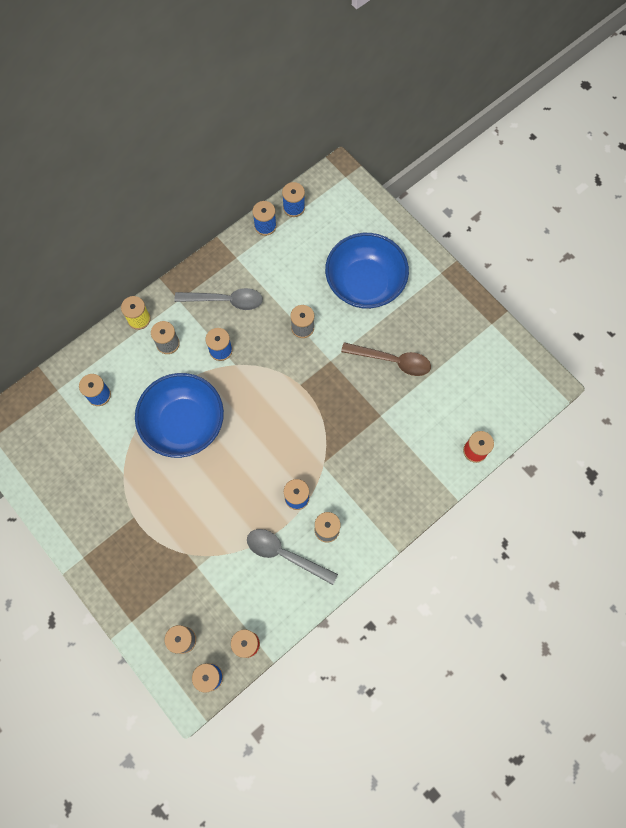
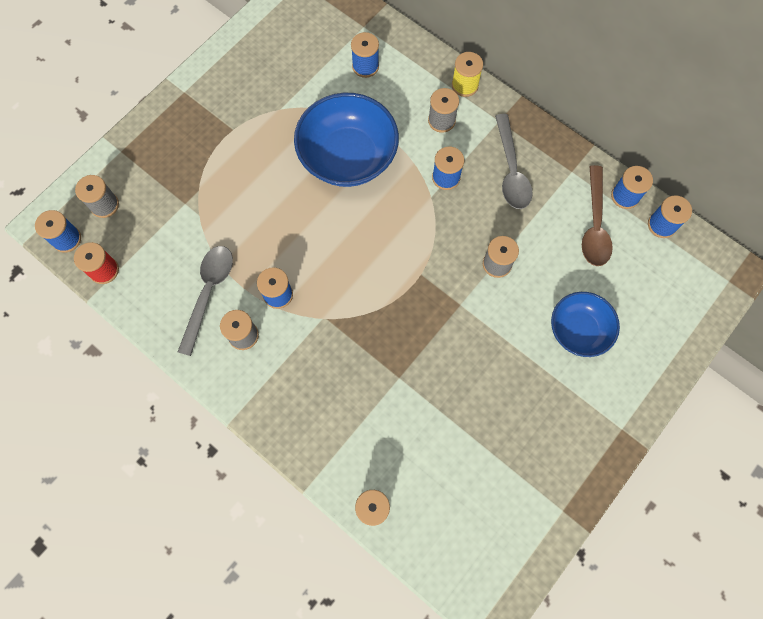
camera: 80 degrees right, 0 degrees up
(365, 283) = (578, 330): blue bowl -> blue bowl, size x0.61
(392, 361) = (476, 381): brown spoon -> brown spoon (594, 224)

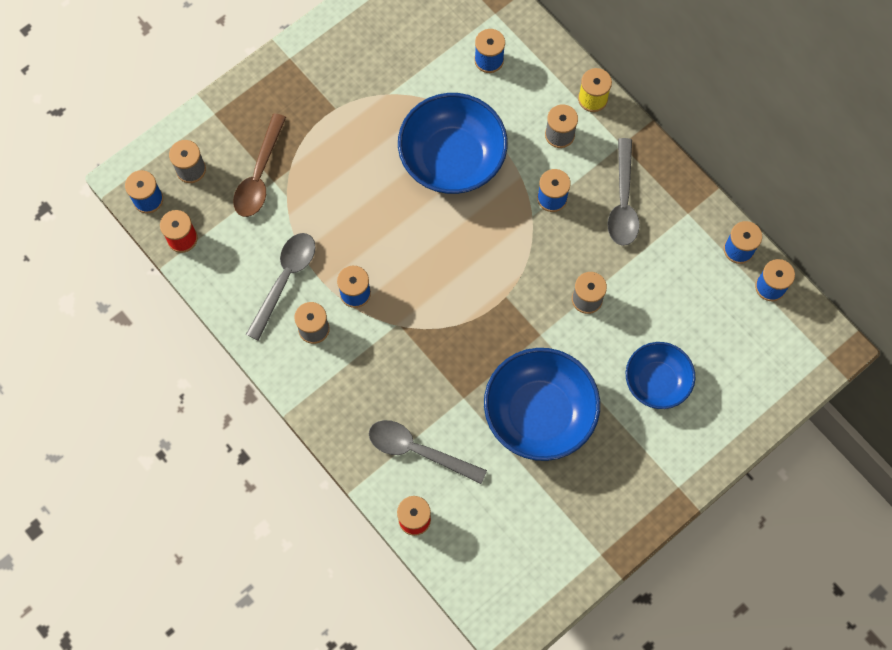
camera: 10 degrees right, 0 degrees up
(364, 437) = (418, 450): none -> grey spoon
(474, 380) = (539, 413): none -> blue bowl
(594, 224) = (698, 274): brown spoon -> brown spoon (259, 175)

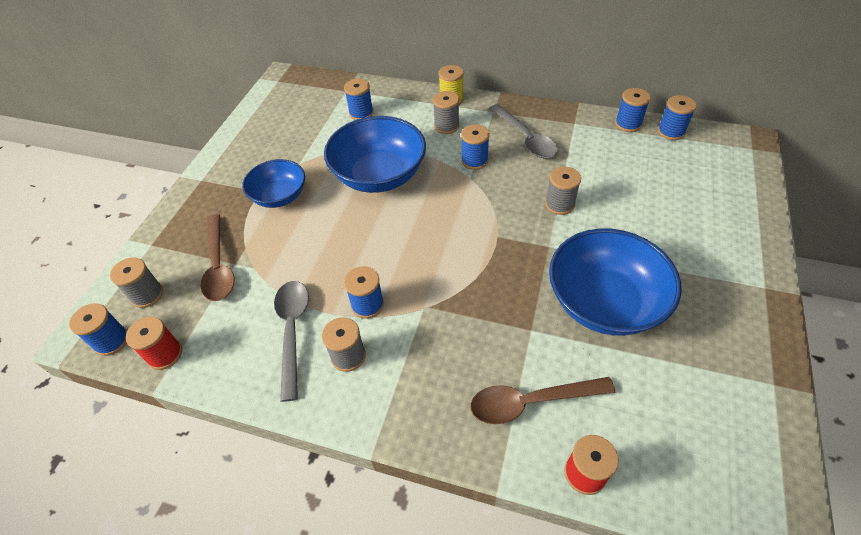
camera: 30 degrees left, 20 degrees down
(418, 450) = (531, 402): grey spoon -> brown spoon
(656, 381) = (665, 226): blue bowl -> blue bowl (279, 196)

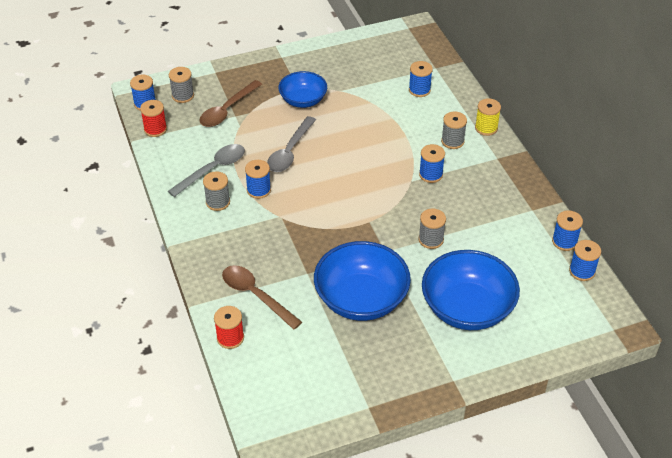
camera: 50 degrees right, 5 degrees down
(379, 175) = (367, 135): blue bowl -> blue bowl (467, 308)
(525, 138) = (484, 190): grey spoon -> grey spoon (290, 151)

